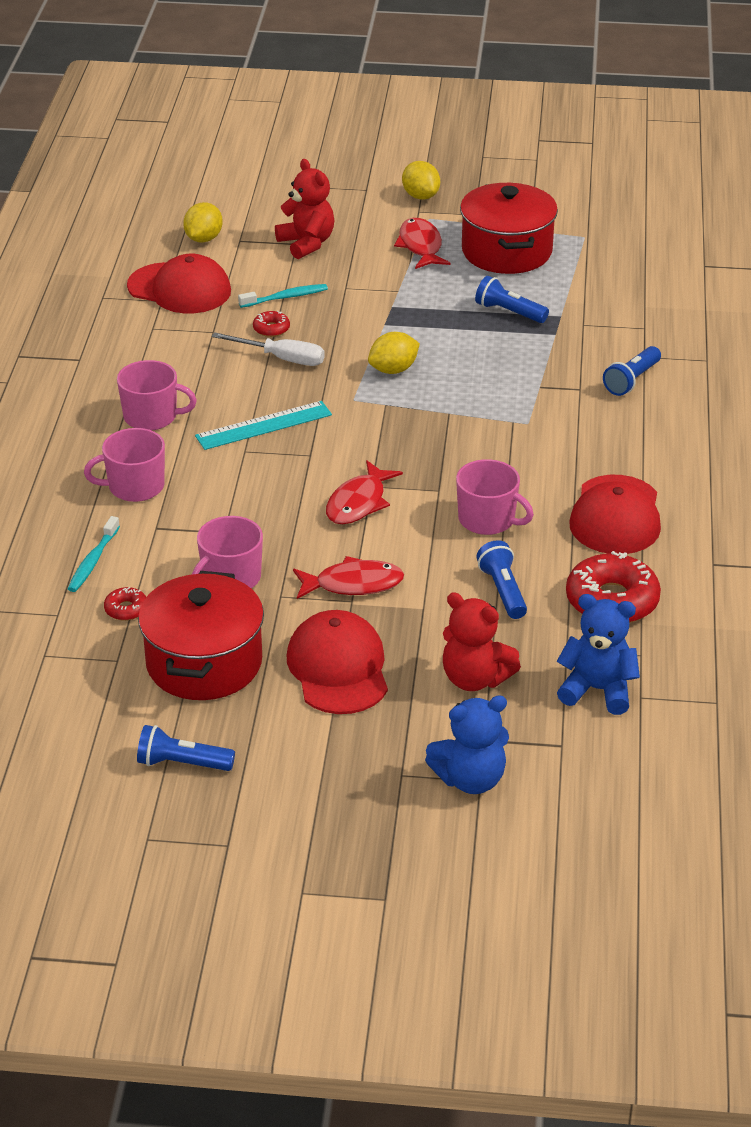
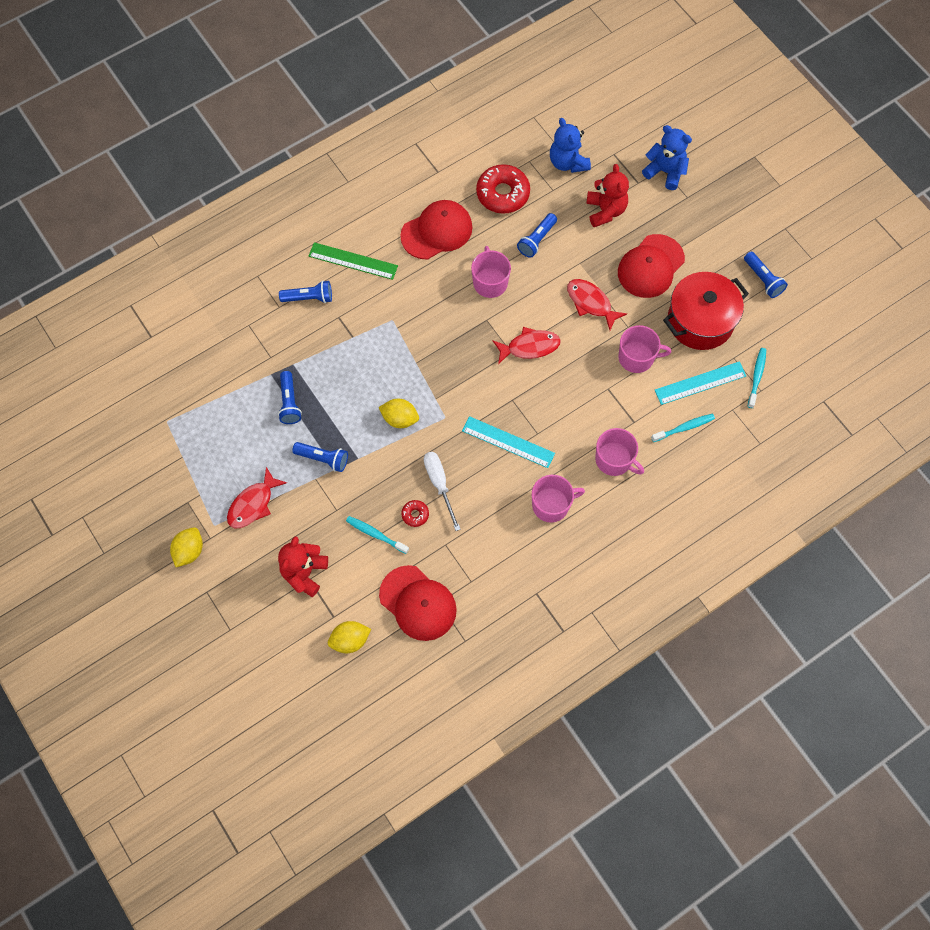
camera: 130 degrees left, 30 degrees up
(65, 663) = (756, 377): none -> turquoise toothbrush
(126, 609) = (700, 383): red donut -> turquoise ruler
(151, 416) = (551, 505): pink mug -> pink mug turned 105 degrees clockwise
(179, 289) = (418, 603): red cap -> red cap turned 150 degrees clockwise
(414, 304) = (323, 458): none -> blue flashlight
(506, 251) = (220, 451): red pot -> none
(647, 433) = (353, 261): none -> green ruler

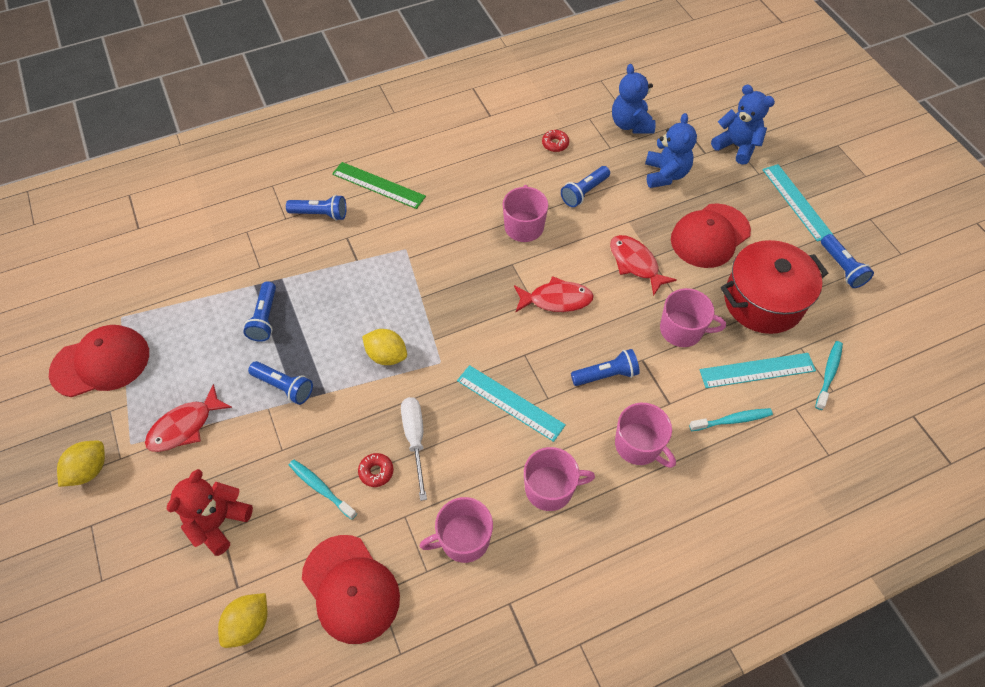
camera: 10 degrees right, 10 degrees down
(350, 640) = (249, 624): yellow lemon -> yellow lemon turned 45 degrees counterclockwise
(437, 231) = (476, 169): red cap -> red cap (101, 363)
(493, 553) = (463, 539): none -> pink mug
(503, 194) = (555, 144): red donut -> red donut, size x0.47
(580, 406) = (606, 375): none -> blue flashlight
(605, 211) = (665, 174): red teddy bear -> blue teddy bear
(721, 221) = (796, 202): none -> turquoise ruler

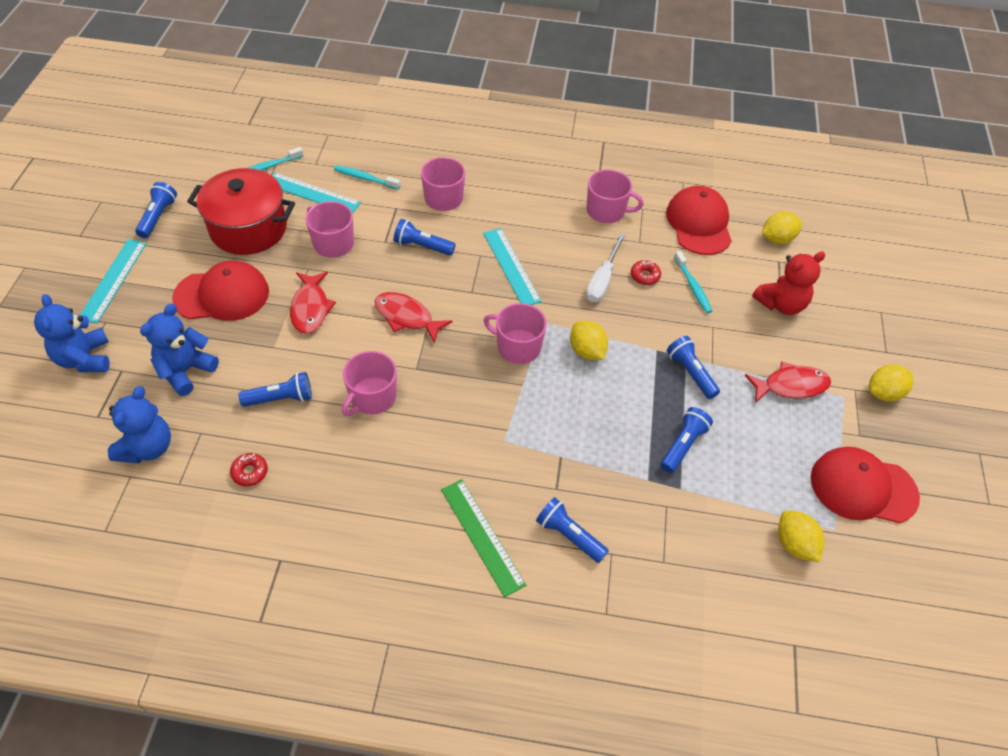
camera: 150 degrees left, 5 degrees down
(151, 290) = (794, 544): none -> yellow lemon
(550, 488) = (526, 207): pink mug -> pink mug (517, 347)

